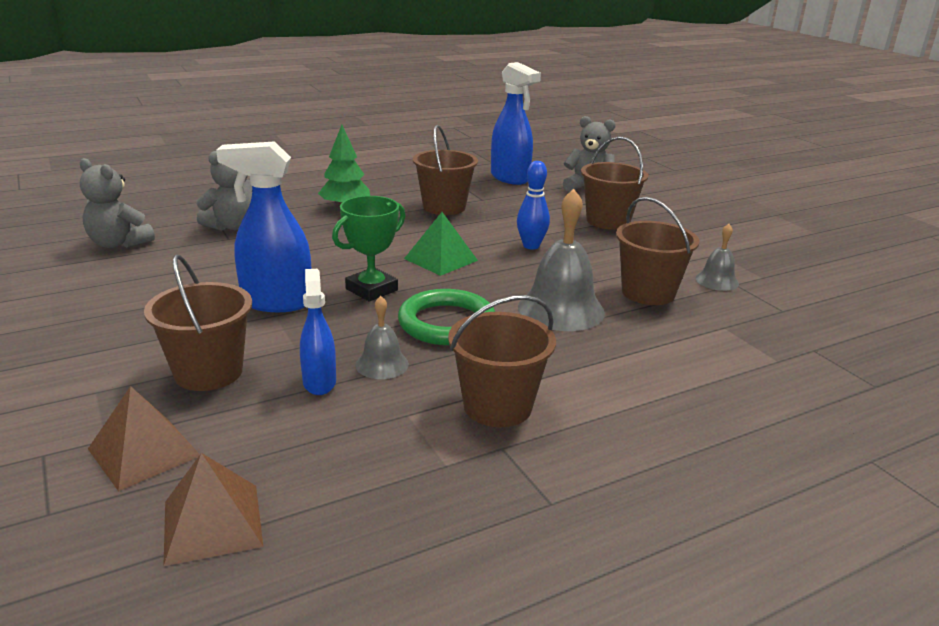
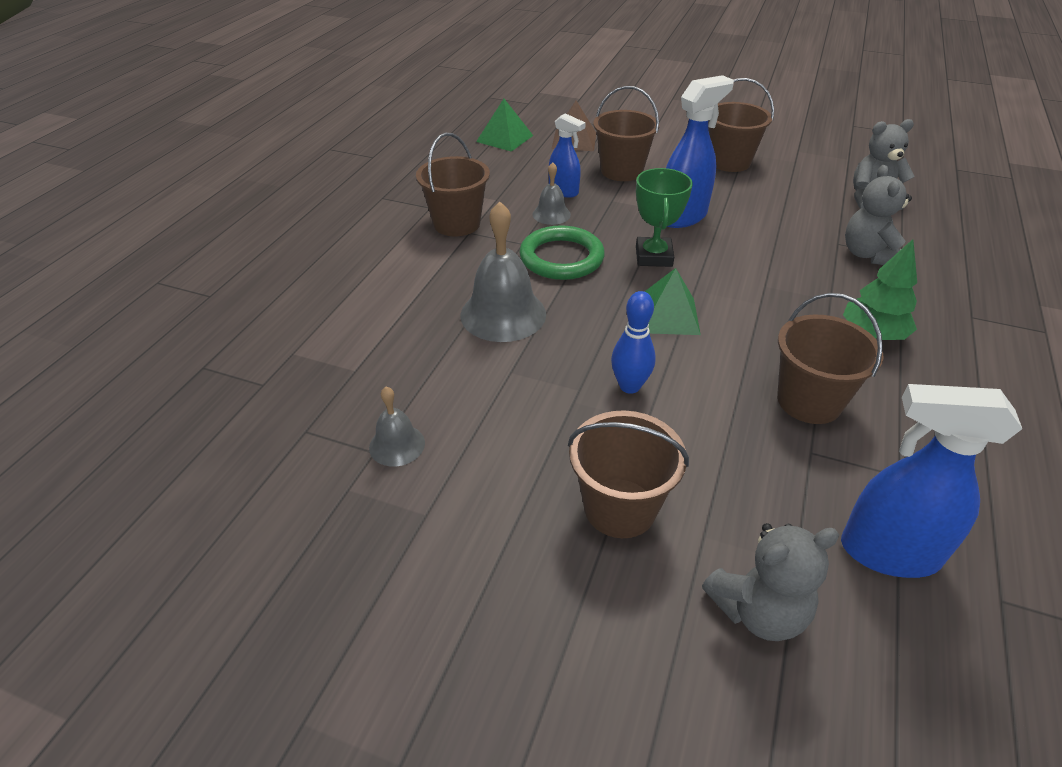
camera: 140 degrees right, 15 degrees up
(212, 523) = (505, 138): brown pyramid -> green pyramid
(648, 293) = (452, 379): brown bucket -> brown bucket (729, 162)

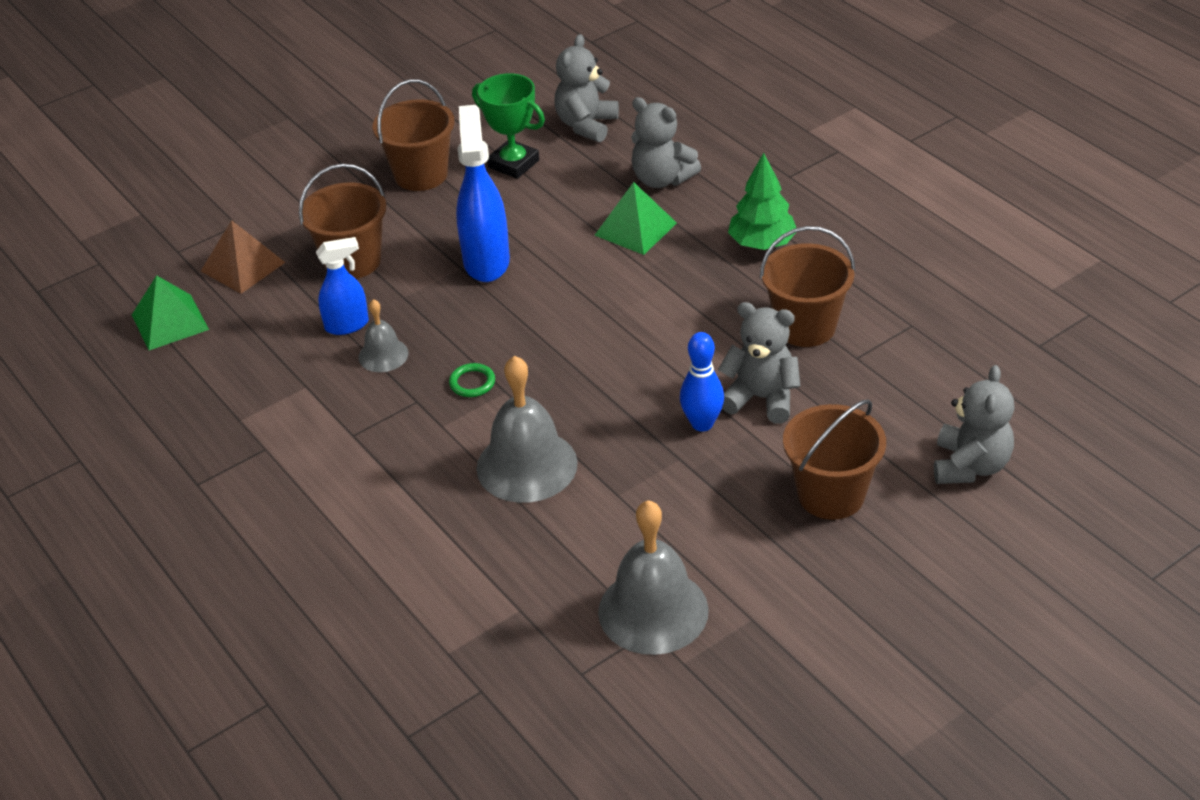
camera: 55 degrees left, 0 degrees up
(397, 445) = (653, 610): grey bell -> grey bell, size x1.88
(456, 223) = (325, 438): brown bucket -> none
(561, 258) = (472, 383): green ring -> green ring, size x0.45
(654, 256) = (533, 316): green trophy -> green trophy (513, 164)
(668, 315) = (630, 352): green pyramid -> green pyramid (635, 229)
(694, 409) = (761, 398): none -> grey teddy bear
(888, 552) = (969, 374): blue spray bottle -> none

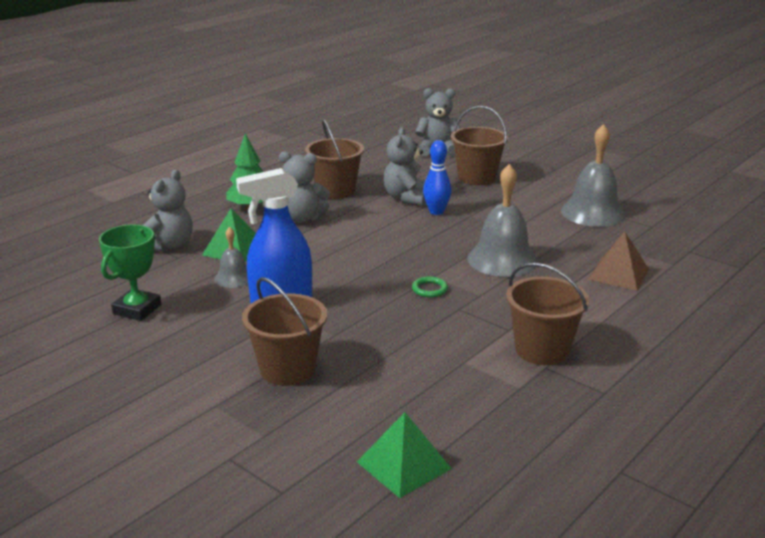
camera: 105 degrees left, 15 degrees down
(243, 266) = (304, 436): brown pyramid -> brown pyramid (618, 274)
(347, 325) = (379, 355): blue spray bottle -> none
(383, 355) = (412, 331): grey bell -> grey bell (233, 278)
(421, 174) = (147, 355): brown bucket -> brown bucket (542, 350)
(586, 125) = (82, 283): grey teddy bear -> grey teddy bear (302, 218)

